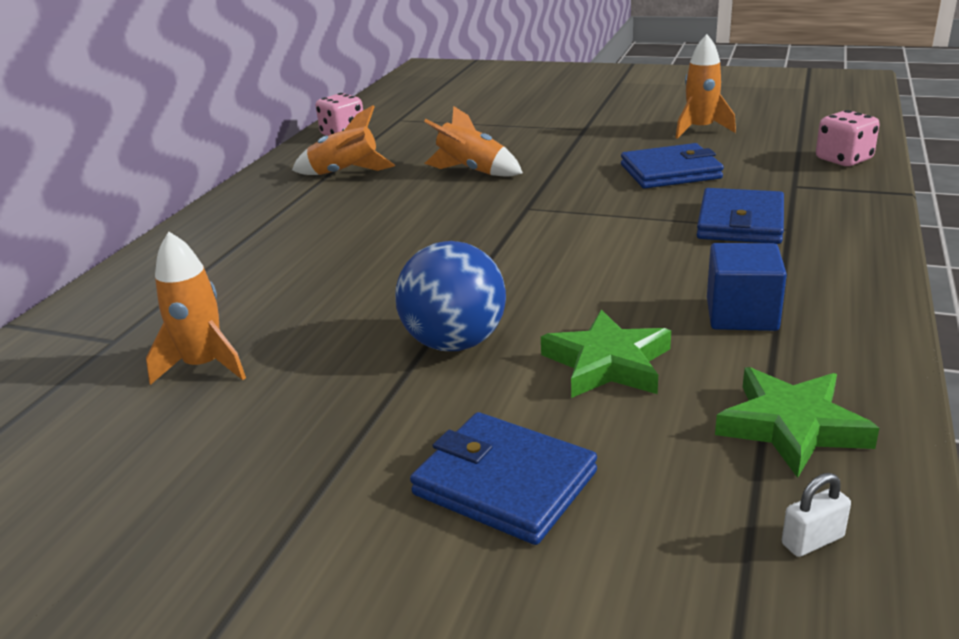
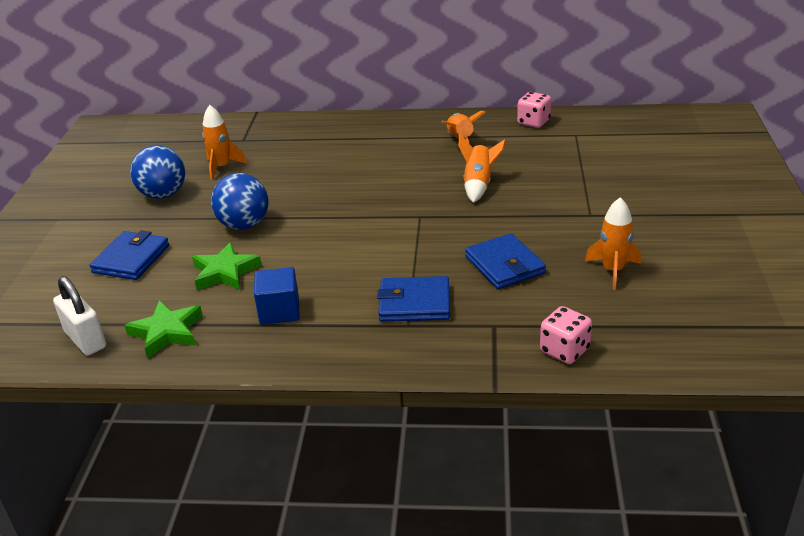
camera: 75 degrees right, 5 degrees up
(248, 443) = (163, 194): none -> blue ball
(812, 540) = (85, 340): white padlock -> white padlock, size x2.06

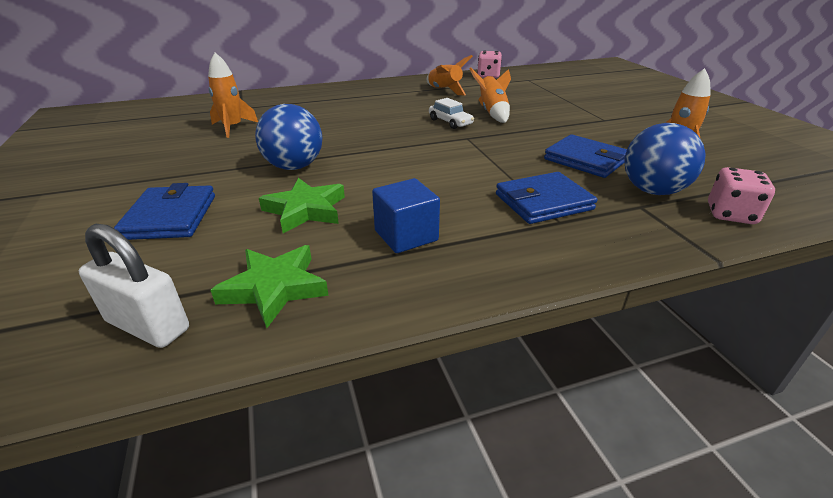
camera: 25 degrees left, 0 degrees up
(163, 194) = (178, 155): blue ball -> blue ball (652, 191)
(422, 192) = (450, 122): none -> white car

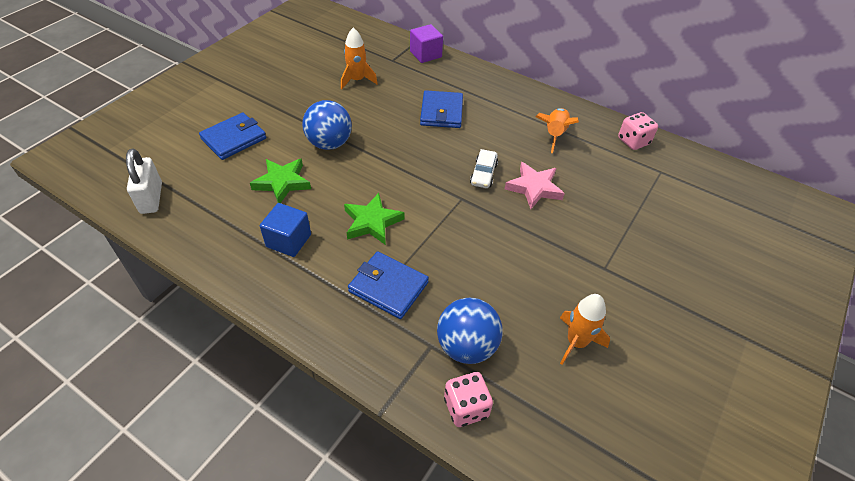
camera: 50 degrees right, 15 degrees up
(265, 95) = (425, 54): none -> purple cube
(274, 288) = (203, 219): green star -> green star (372, 222)
(492, 112) = (534, 188): orange rocket -> pink star
(585, 160) = (489, 285): blue wallet -> blue wallet (441, 112)

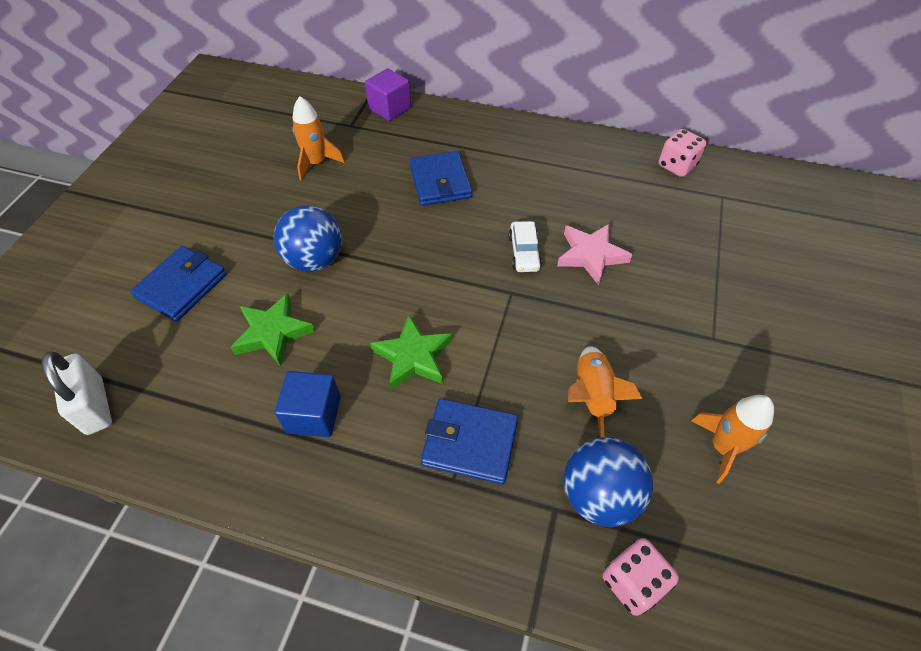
camera: 15 degrees left, 5 degrees up
(554, 134) = (585, 179): orange rocket -> orange rocket (592, 396)

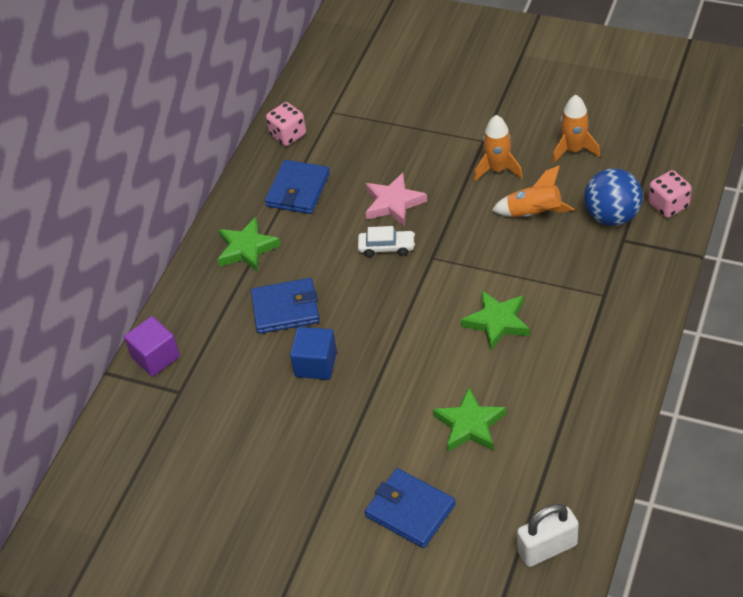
camera: 80 degrees left, 5 degrees down
(314, 260) = (384, 403): blue ball -> none
(314, 415) = (553, 385): blue cube -> blue cube (316, 364)
(316, 163) = (240, 417): orange rocket -> orange rocket (497, 169)
(470, 443) = (574, 285): blue wallet -> blue wallet (298, 190)
(515, 150) = (247, 248): none -> green star

